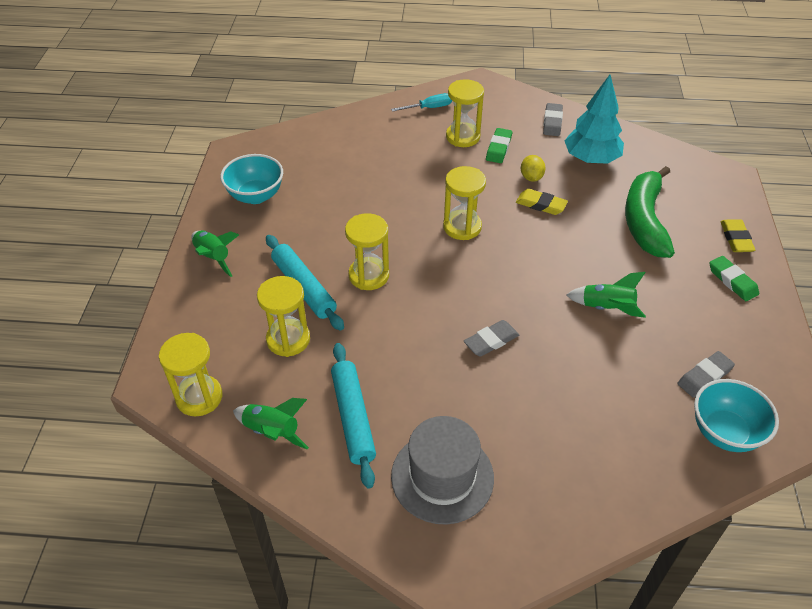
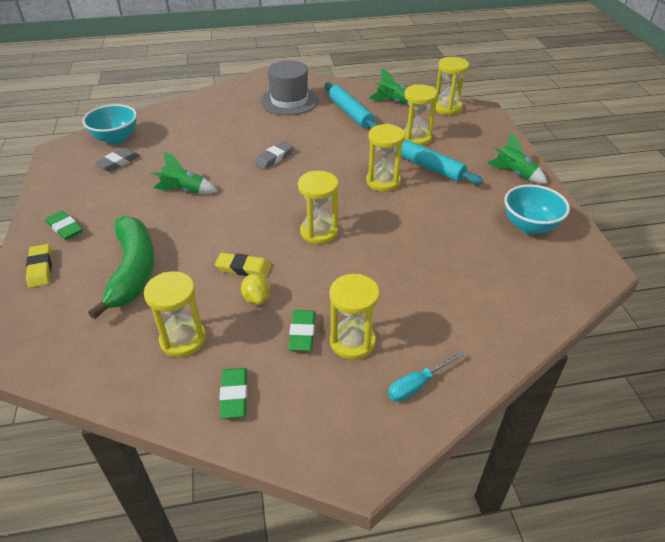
camera: 165 degrees right, 5 degrees down
(552, 122) = (234, 395): grey eraser -> green eraser
(591, 159) = (183, 339): turquoise tree -> yellow hourglass

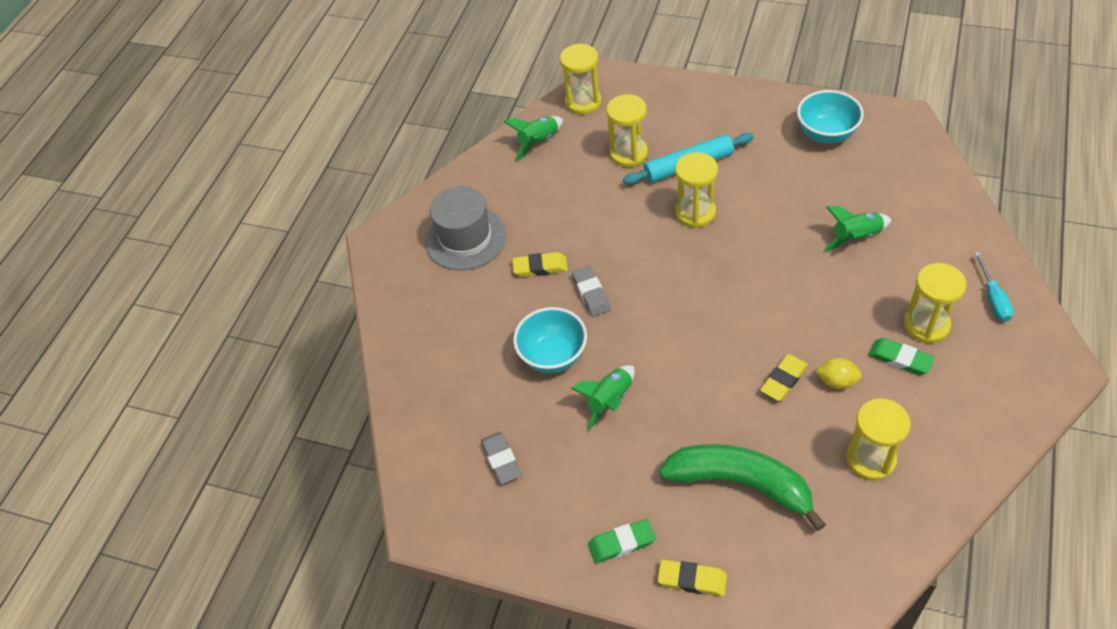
camera: 55 degrees left, 10 degrees up
(116, 139) = (437, 452): turquoise bowl -> turquoise bowl (553, 356)
(234, 395) = (959, 434): green eraser -> none
(284, 133) = (540, 267): none -> yellow eraser
(319, 232) = (755, 297): yellow hourglass -> none
(350, 113) = (536, 189): turquoise rolling pin -> none
(514, 173) = (739, 106): green rocket -> green rocket (856, 237)

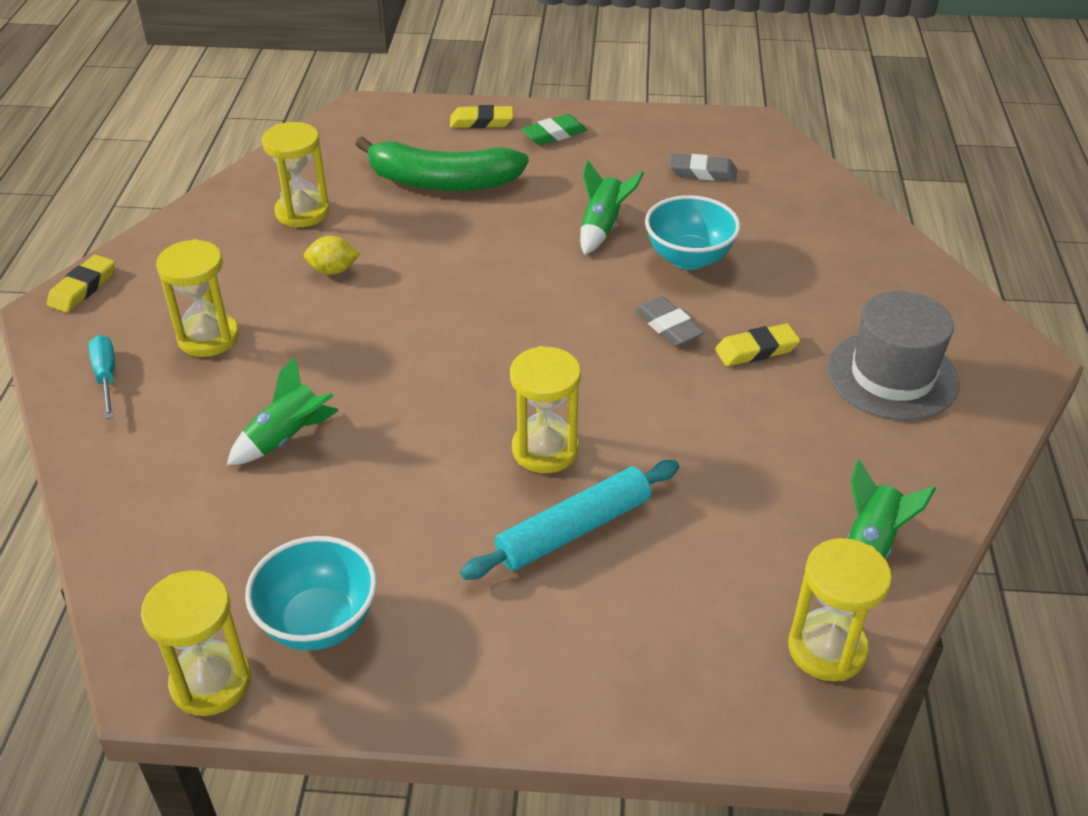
camera: 160 degrees right, 10 degrees down
(501, 460) = (702, 172): grey eraser -> grey eraser turned 45 degrees counterclockwise
(628, 153) = (690, 542): yellow hourglass -> yellow hourglass (211, 682)
(783, 380) = (398, 265): yellow eraser -> yellow eraser (83, 288)
(900, 359) = (251, 299): green eraser -> none

